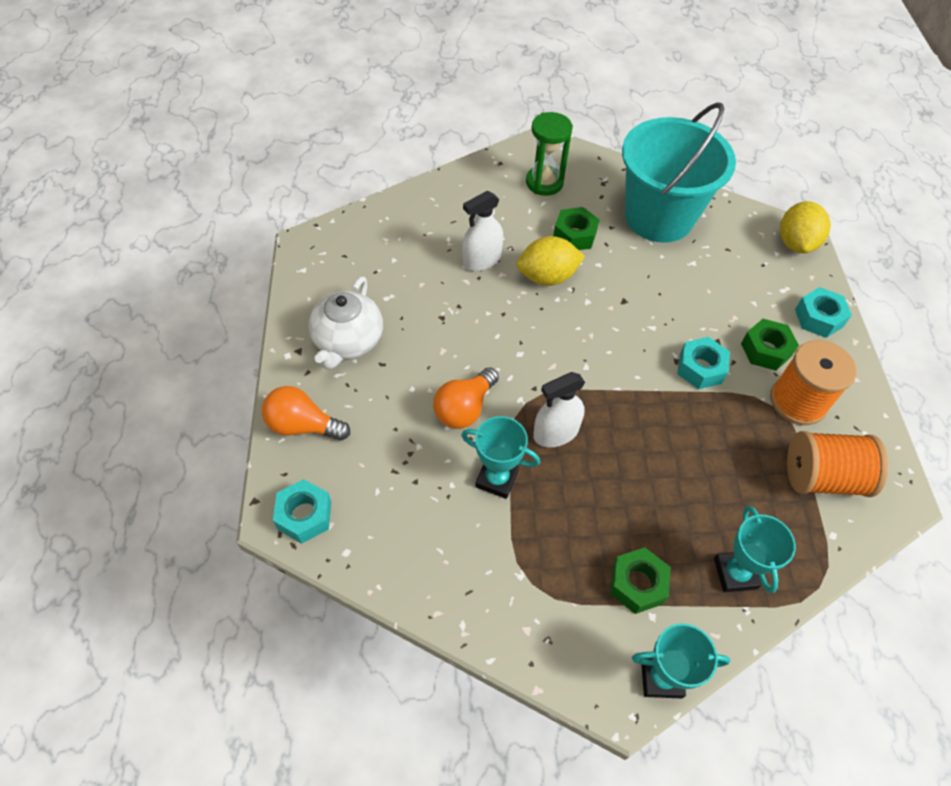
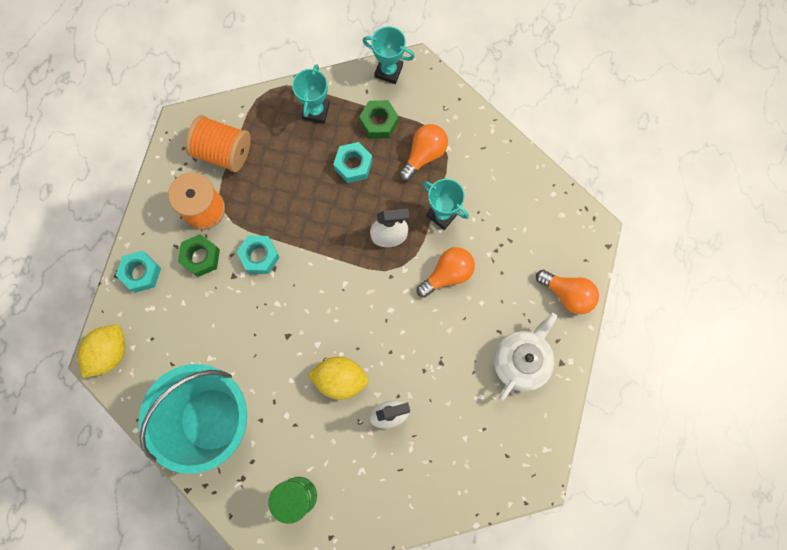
camera: 160 degrees left, 20 degrees up
(304, 515) = (576, 226): turquoise nut -> turquoise nut (353, 165)
(552, 554) = (424, 155): none -> orange light bulb
(574, 235) = (297, 419): green nut -> none

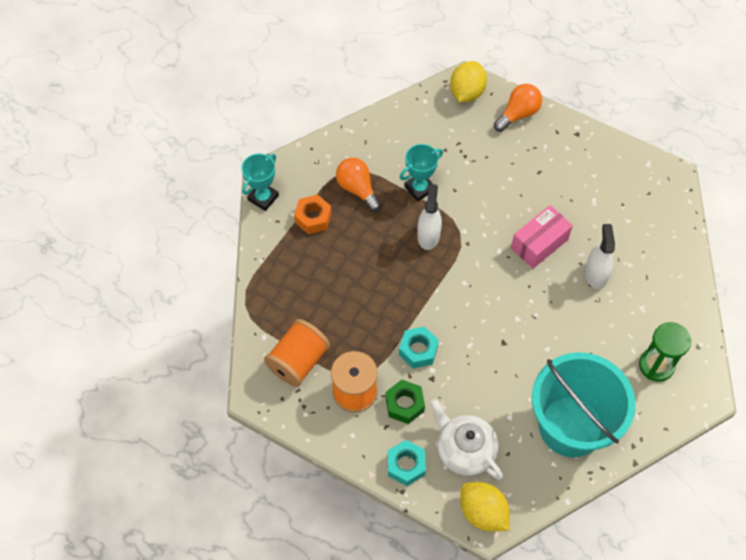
camera: 75 degrees left, 15 degrees down
(316, 111) = (283, 268): turquoise trophy -> none
(340, 379) = (555, 306): yellow lemon -> yellow lemon (466, 92)
(353, 165) = (349, 249): turquoise nut -> none
(379, 122) = (313, 218): green nut -> orange nut
(410, 349) = (539, 243): none -> pink box
(447, 274) = (477, 198): orange light bulb -> none
(521, 361) = (569, 162): white teapot -> white teapot (464, 450)

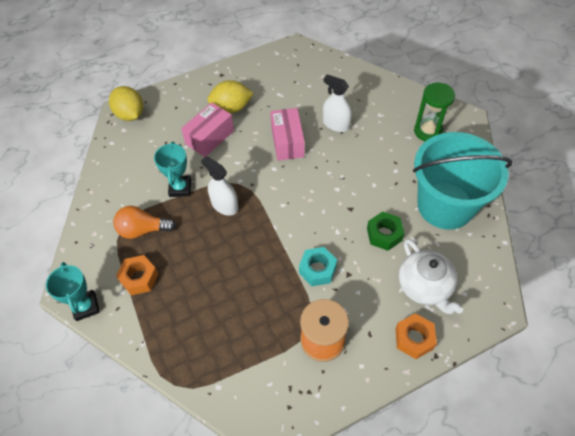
camera: 55 degrees left, 5 degrees down
(298, 361) = (263, 370): orange spool -> none
(404, 404) = (358, 308): green nut -> green nut (384, 234)
(406, 465) = (414, 339): turquoise nut -> orange nut
(464, 450) = (425, 287): white teapot -> white teapot turned 105 degrees counterclockwise
(483, 512) = (486, 305): yellow lemon -> yellow lemon (231, 108)
(492, 175) = (210, 137): none -> pink box
(518, 114) = (176, 96): orange light bulb -> none

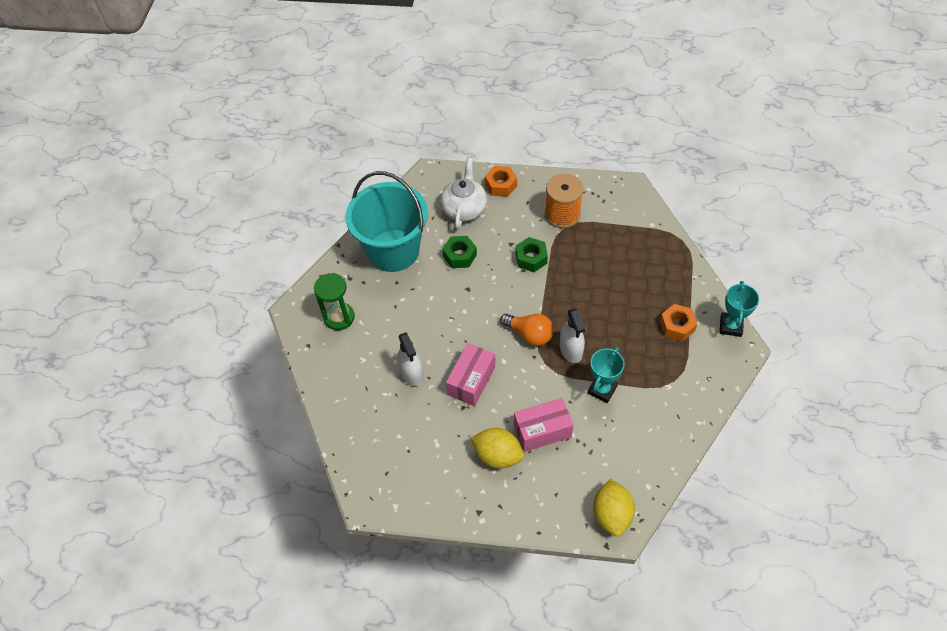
camera: 145 degrees left, 0 degrees up
(142, 230) = (656, 367): orange light bulb -> orange light bulb (529, 334)
(317, 270) = (531, 258): turquoise nut -> green nut

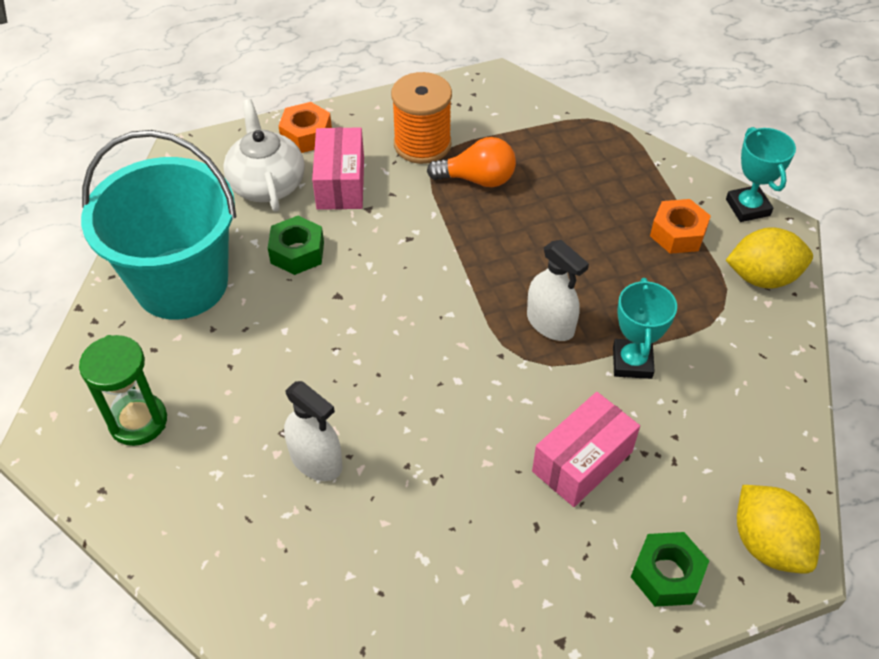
camera: 30 degrees left, 5 degrees down
(471, 381) = (423, 432): pink box -> pink box (340, 183)
(498, 455) = (536, 532): yellow lemon -> yellow lemon (762, 277)
(529, 334) = (474, 325): orange light bulb -> orange light bulb (477, 179)
(531, 258) = (412, 218): green nut -> green nut (667, 574)

